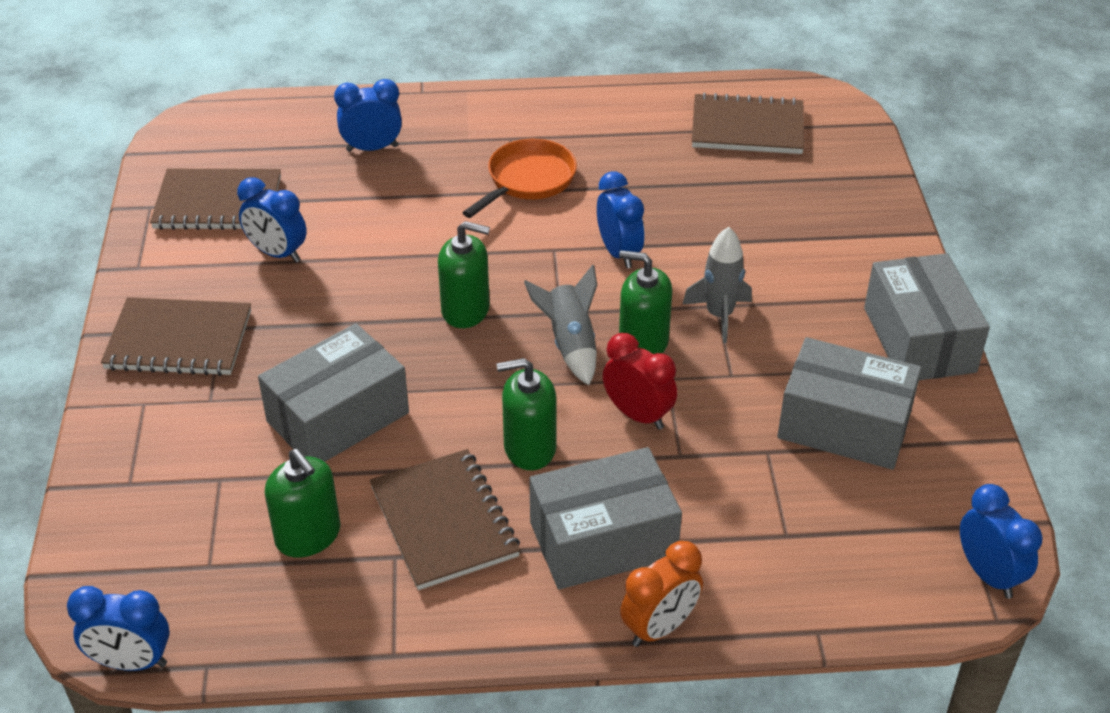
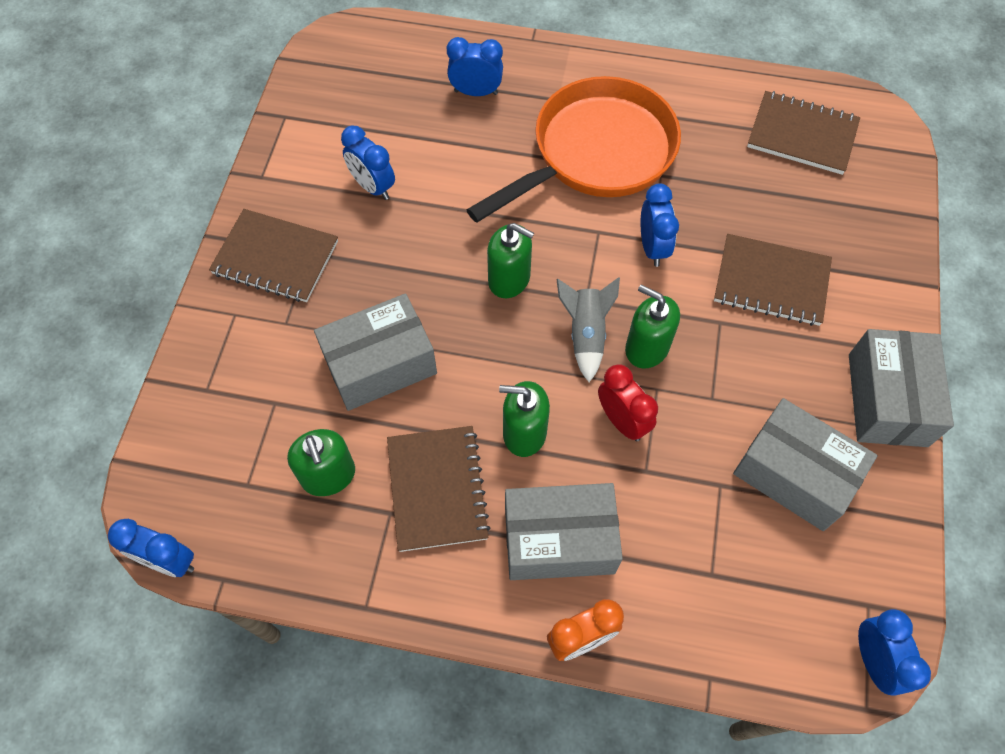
camera: 15 degrees right, 20 degrees up
(218, 203) = (338, 124): brown notebook -> brown notebook (771, 282)
(528, 180) = (596, 153): orange pan -> orange pan, size x1.88
(719, 315) = (719, 333): grey rocket -> none

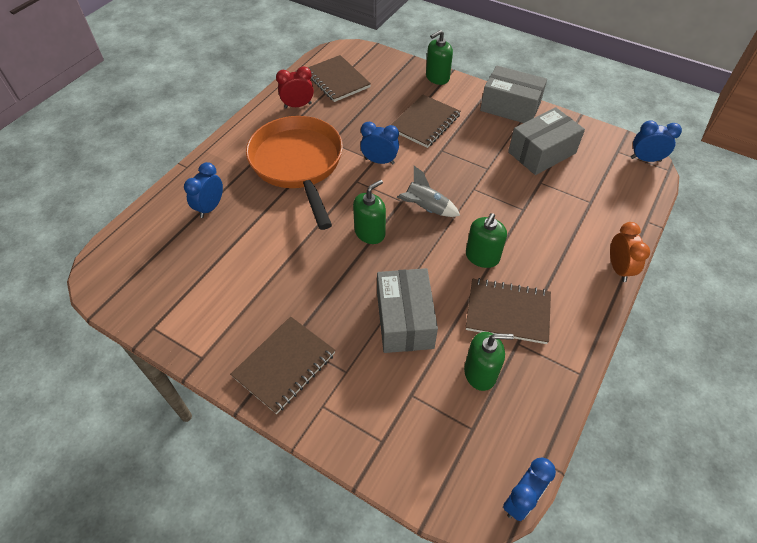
camera: 70 degrees left, 10 degrees down
(373, 187) = (255, 287): blue clock -> none
(559, 540) = (556, 261): grey box -> none
(622, 421) = (489, 210): red clock -> red clock (298, 105)
(646, 348) = (445, 184): green soap dispenser -> green soap dispenser (437, 77)
(802, 135) = (337, 80): brown notebook -> brown notebook turned 75 degrees counterclockwise

